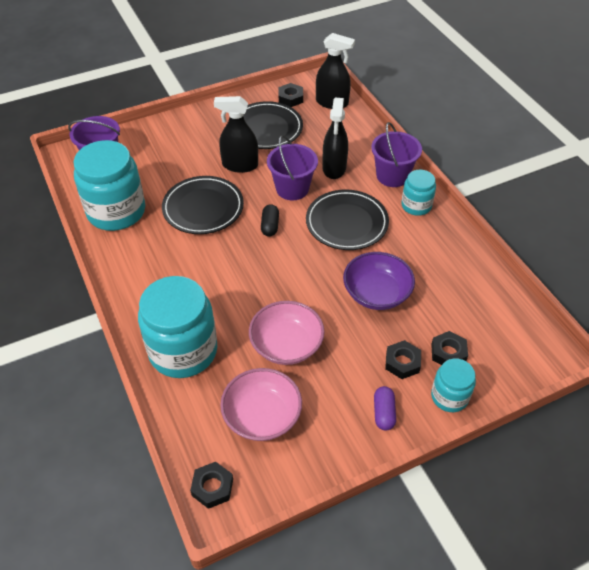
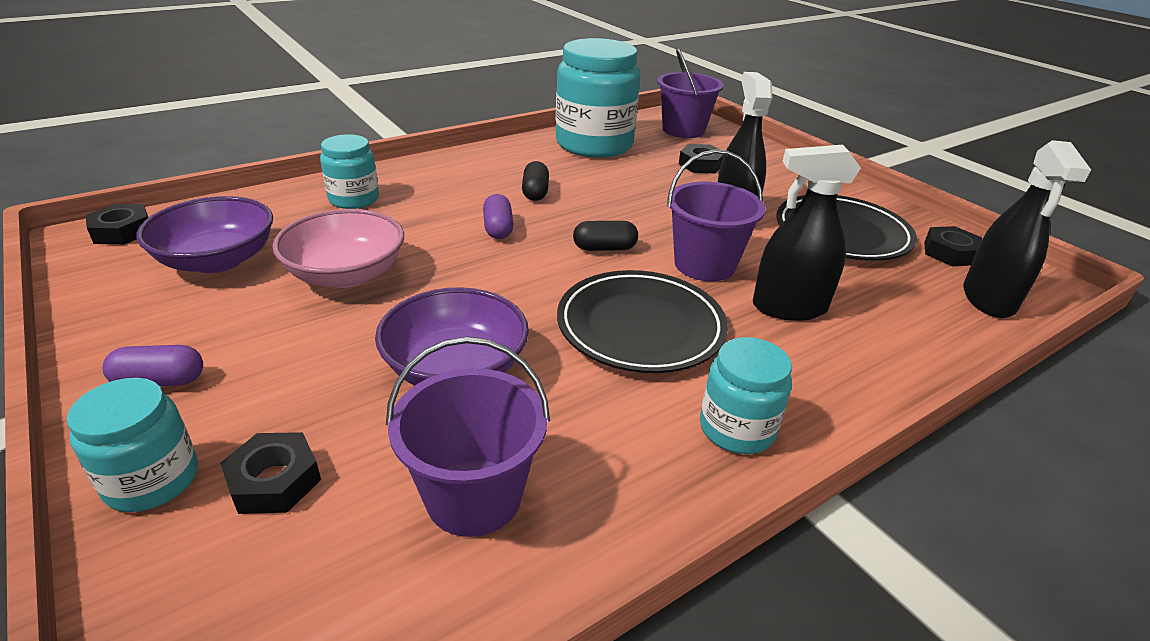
camera: 80 degrees right, 15 degrees down
(183, 351) = (354, 199): turquoise jar -> turquoise jar, size x0.52
(191, 251) = (535, 192): none -> black capsule
(203, 208) = (623, 195): black plate -> none
(239, 272) = (498, 228): none -> purple capsule
(262, 416) = (217, 260): pink bowl -> purple bowl
(392, 176) = (817, 388): purple bucket -> purple bucket (474, 496)
(402, 362) = (270, 405): black nut -> black nut (700, 164)

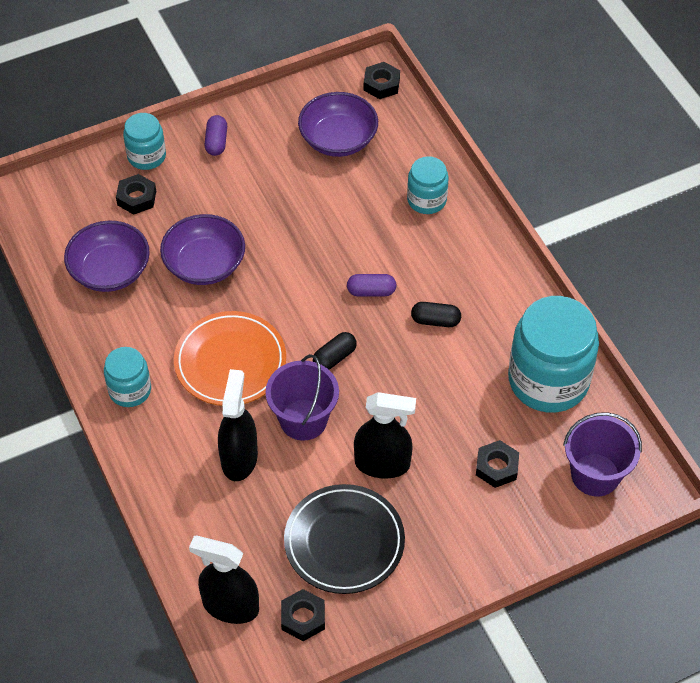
camera: 100 degrees right, 20 degrees up
(346, 274) = (313, 206): pink bowl -> none
(474, 496) = (110, 271): purple bucket -> purple bowl
(604, 248) = (334, 357): black capsule -> black capsule turned 45 degrees clockwise
(640, 327) = (230, 362): black plate -> orange plate

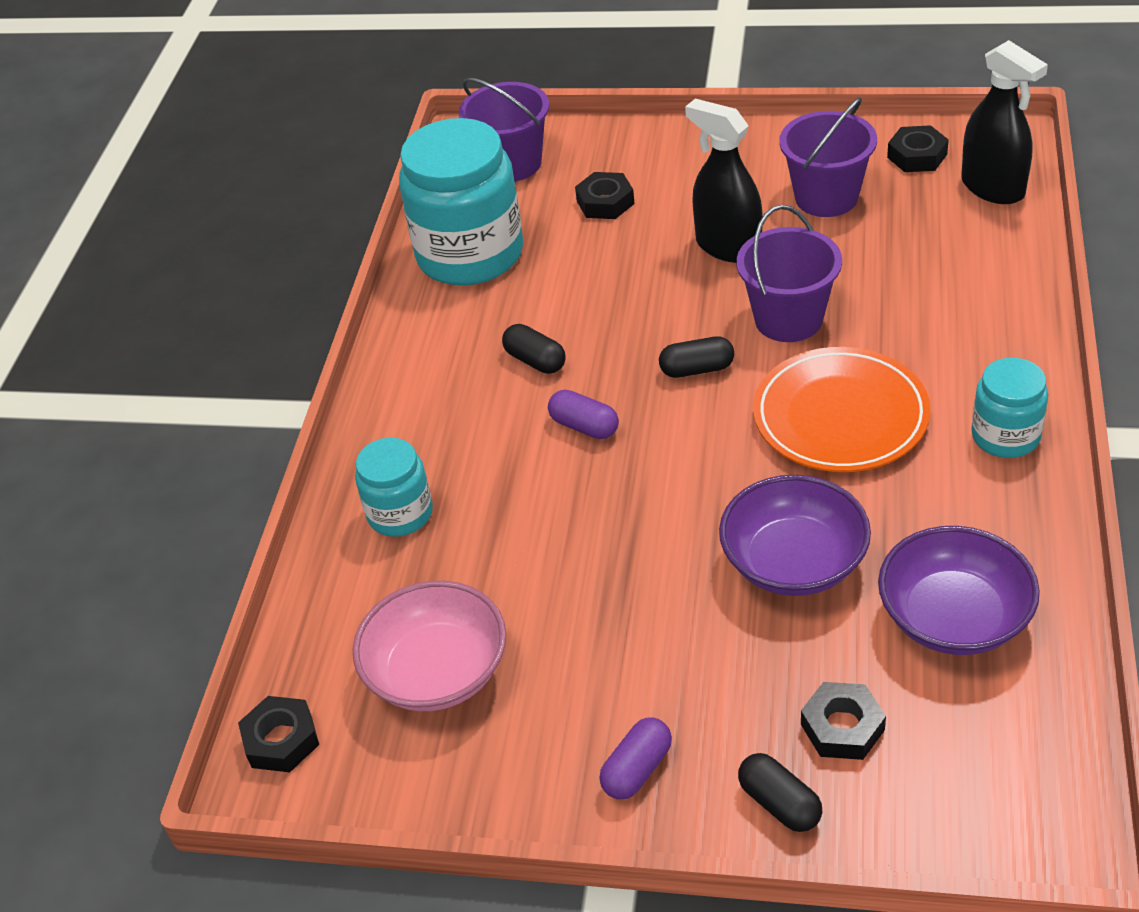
camera: 140 degrees left, 10 degrees down
(146, 156) = (779, 803): turquoise jar -> black capsule
(239, 458) = (897, 309): black spray bottle -> none
(338, 139) = (437, 672): purple bowl -> pink bowl
(344, 542) = (826, 197): black plate -> purple bucket

